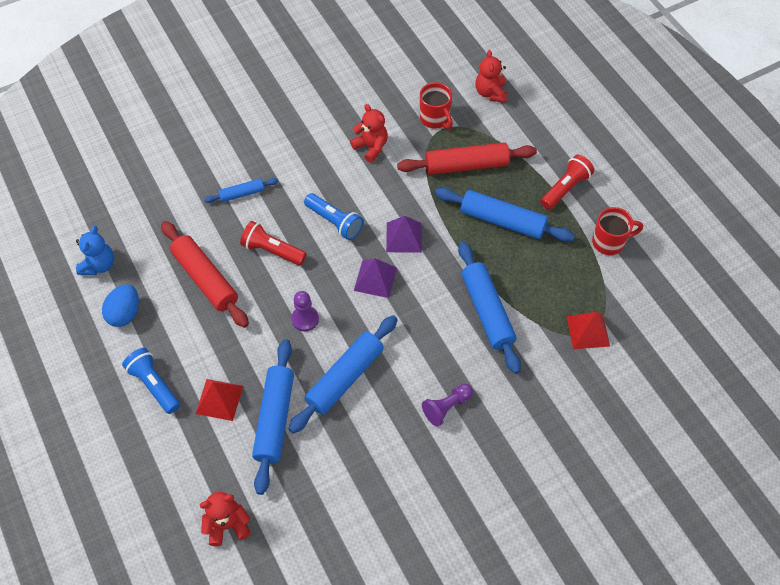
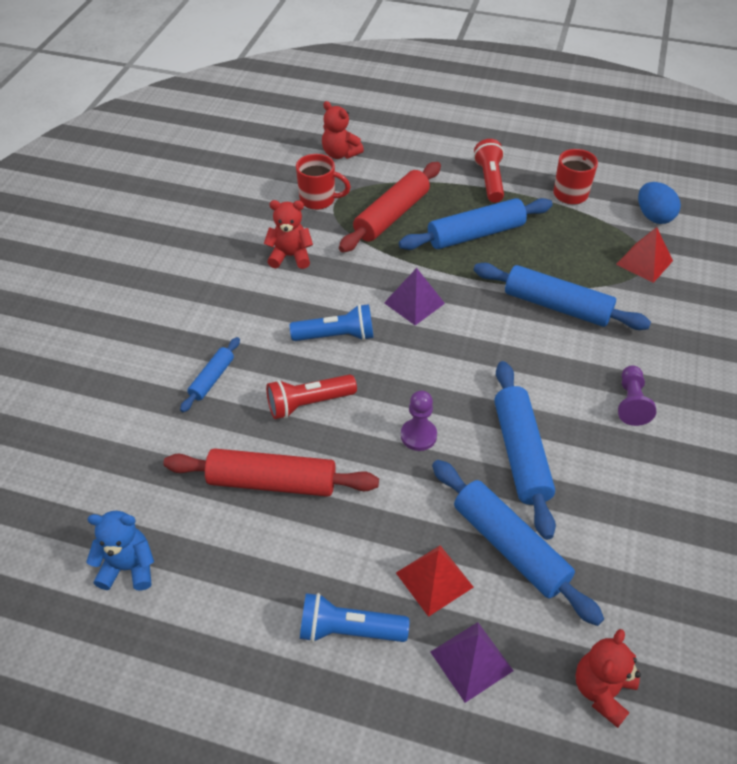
camera: 45 degrees left, 10 degrees down
(99, 265) = (128, 567): blue teddy bear -> blue teddy bear turned 60 degrees counterclockwise
(125, 313) = (223, 589): blue egg -> blue egg (653, 216)
(375, 279) = (435, 353): purple pyramid -> purple pyramid (471, 661)

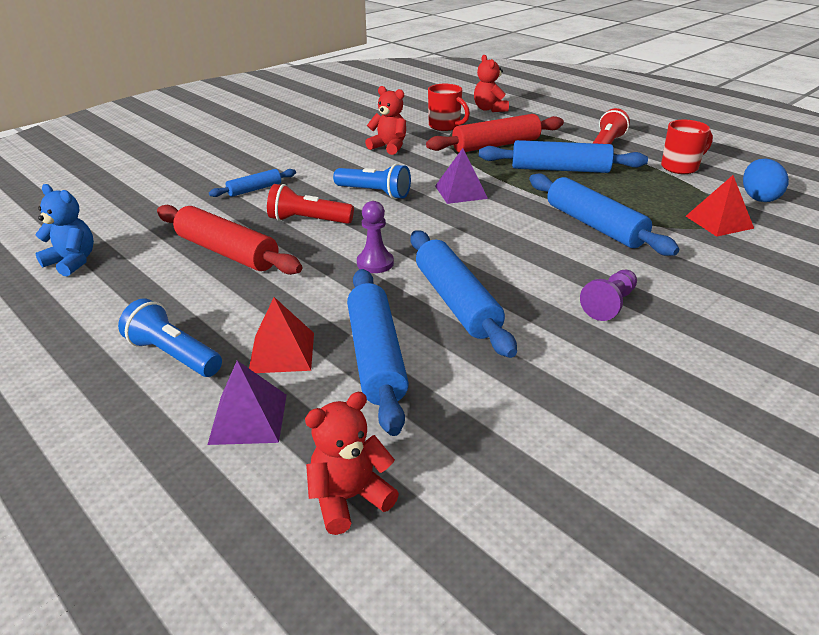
camera: 30 degrees right, 15 degrees down
(520, 453) = (456, 302): blue rolling pin -> blue rolling pin turned 45 degrees counterclockwise

